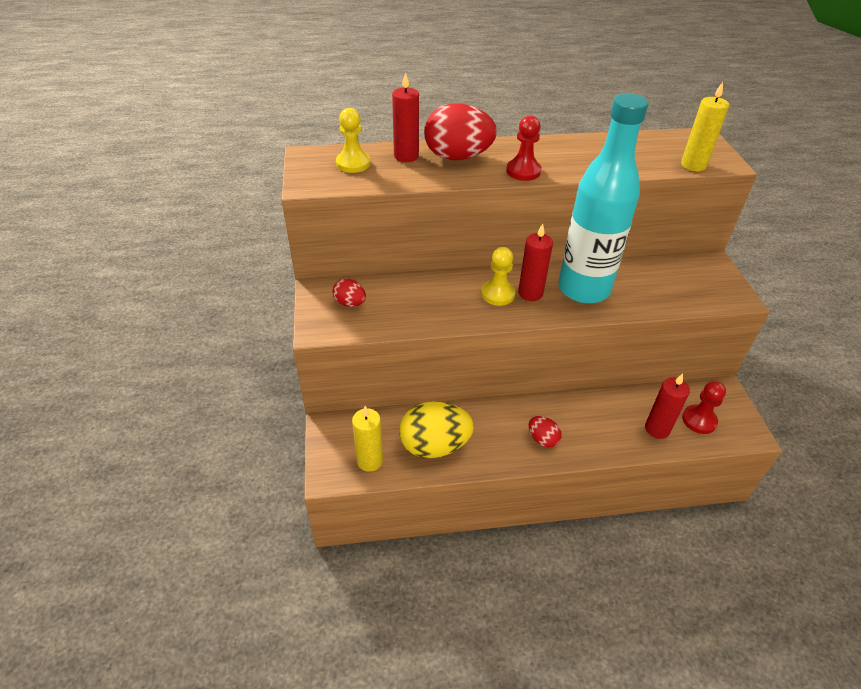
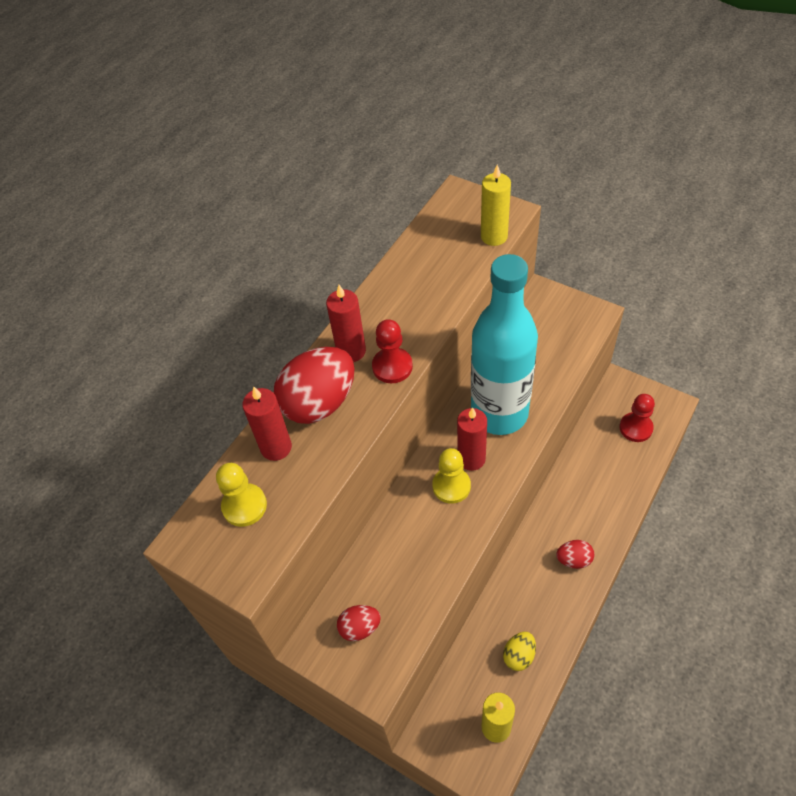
camera: 45 degrees left, 10 degrees up
(434, 446) = (519, 655): yellow egg -> yellow egg, size x0.50
(657, 429) = (623, 465): red candle -> red candle (351, 351)

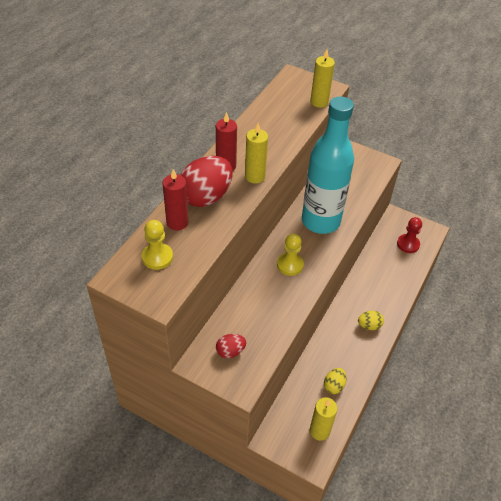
camera: 10 degrees left, 5 degrees down
(392, 366) = (255, 176): red pawn -> yellow candle
(471, 459) = (303, 248): red candle -> none
(574, 560) = (369, 325): red egg -> yellow egg

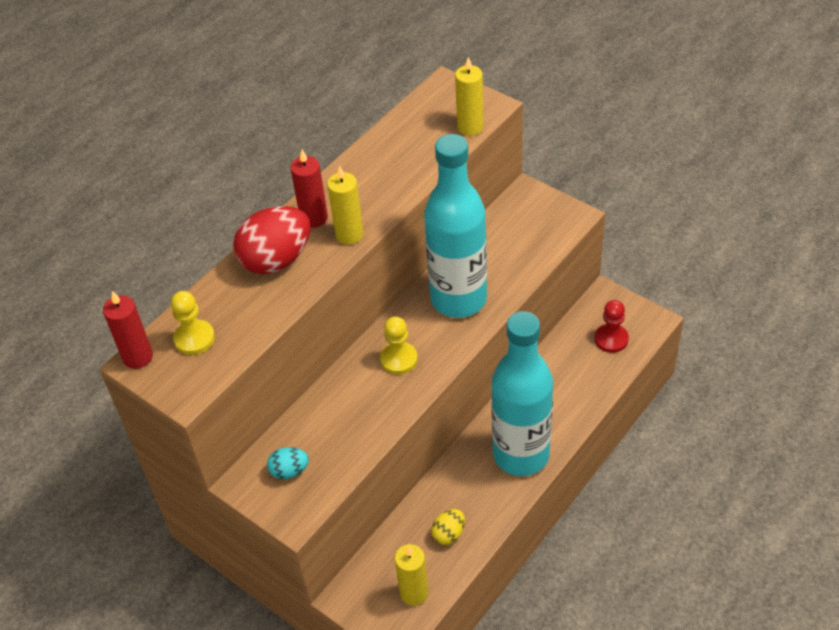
camera: 15 degrees right, 0 degrees up
(177, 222) = (230, 293): red candle -> red candle (138, 357)
(230, 351) = (289, 471): red egg -> turquoise egg
(369, 325) = (521, 454): yellow egg -> turquoise bottle

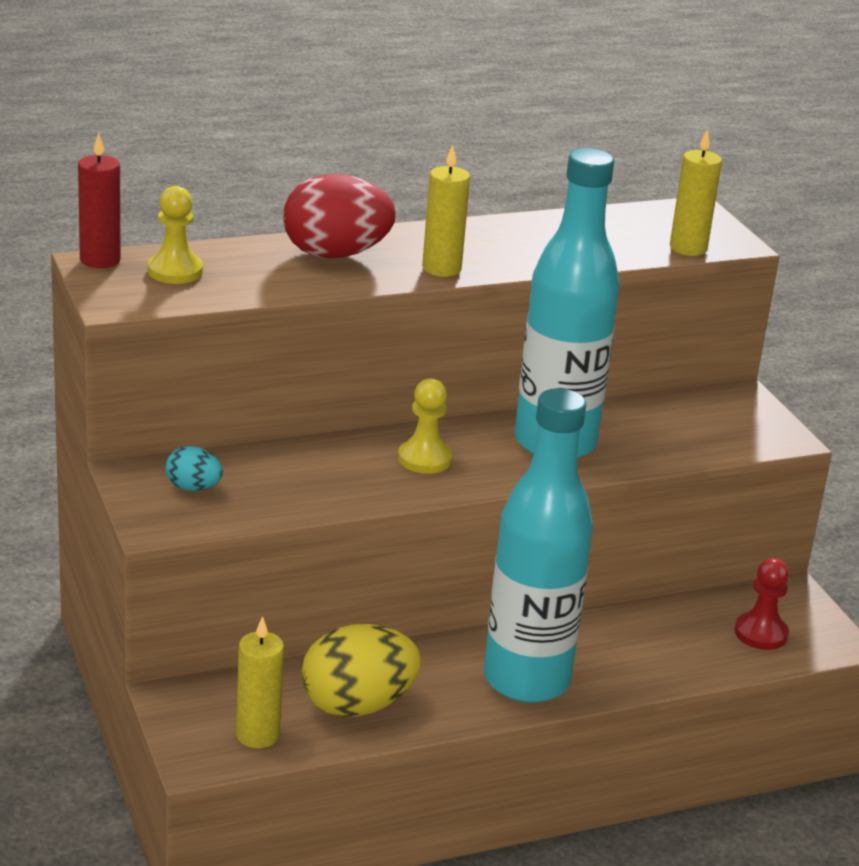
camera: 25 degrees right, 20 degrees down
(314, 218) = (416, 243): red candle -> none
(449, 534) = (357, 705): yellow egg -> yellow egg, size x2.00

